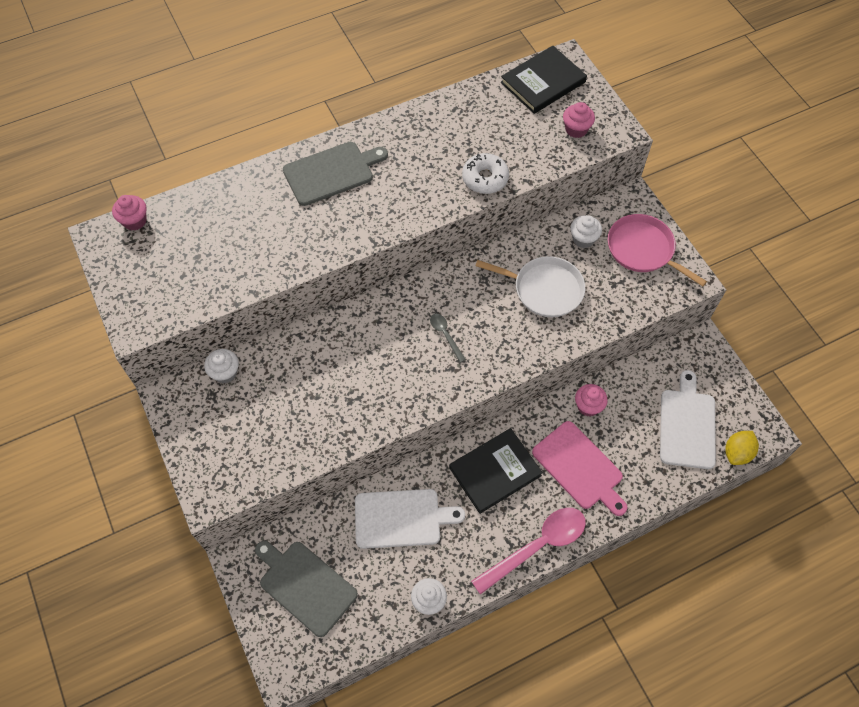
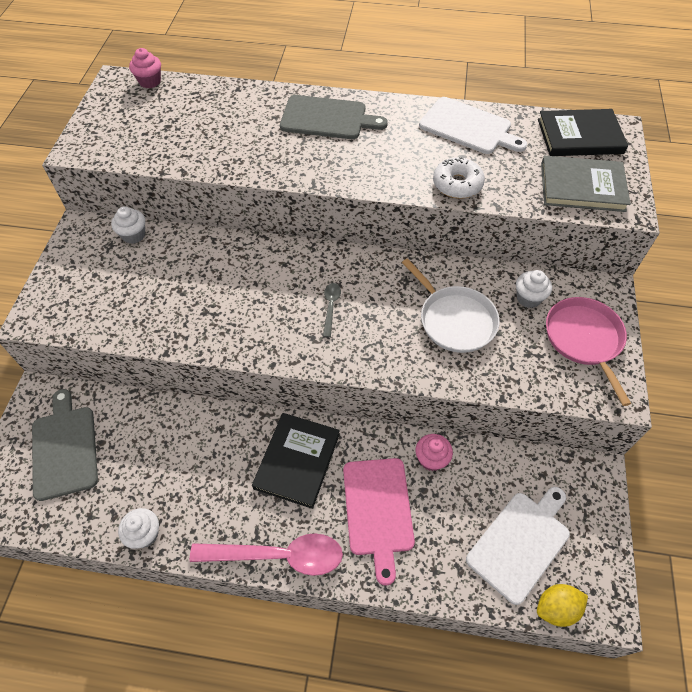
camera: 35 degrees right, 5 degrees down
(401, 518) = (185, 446): white cutting board -> white cutting board (468, 127)
(495, 471) = (297, 461): black book -> black book turned 75 degrees counterclockwise
(576, 129) = (582, 187): pink cupcake -> grey book

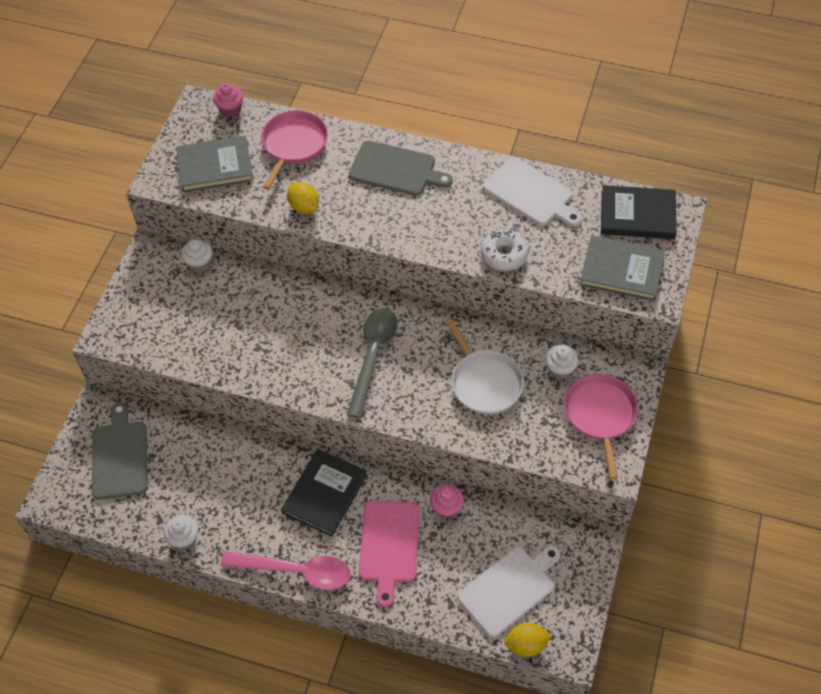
camera: 10 degrees right, 0 degrees up
(138, 131) = (215, 166): none -> grey book
(218, 106) = (293, 145): none -> pink pan
(237, 159) = (304, 207): none -> yellow lemon
(331, 307) = (373, 356): grey spoon -> grey spoon, size x2.13

